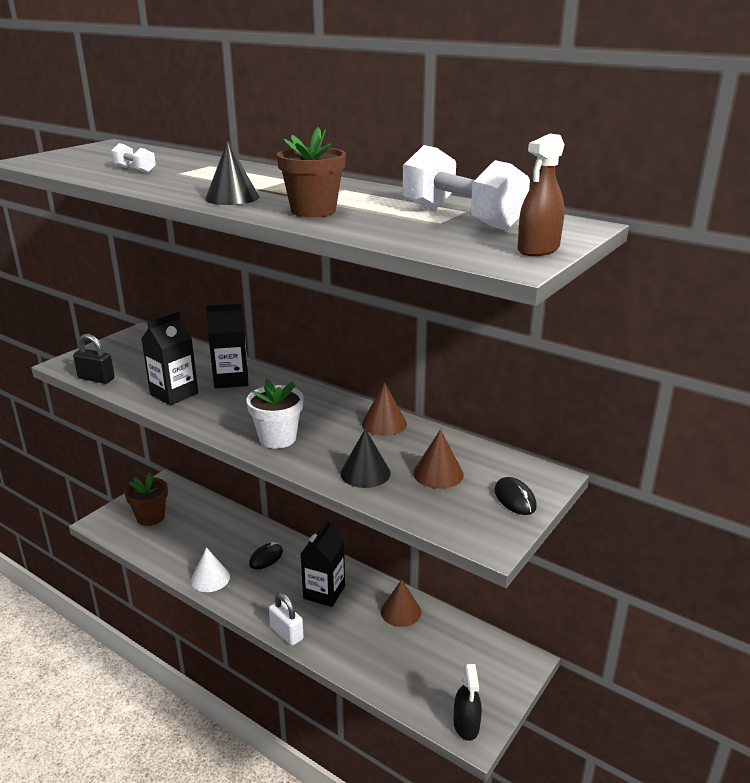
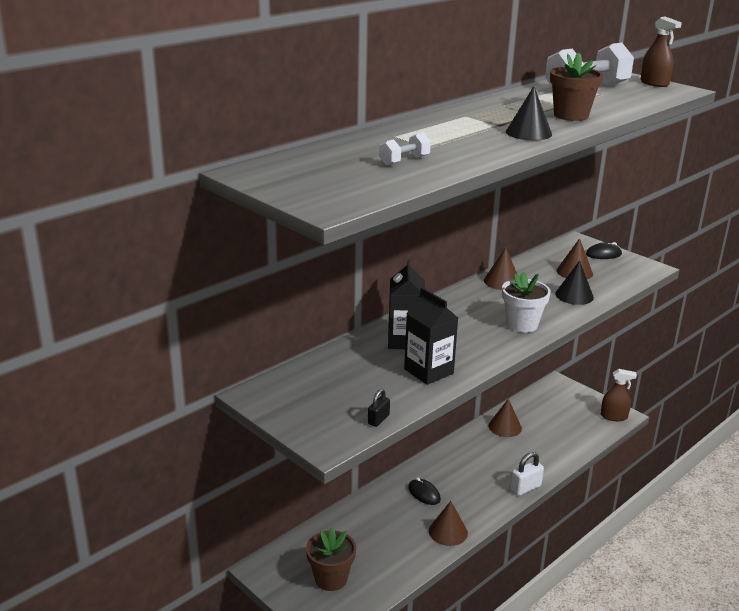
camera: 80 degrees left, 0 degrees up
(96, 379) = (378, 419): black padlock -> black padlock, size x0.62
(210, 578) = (448, 532): white cone -> brown cone
(324, 592) = (477, 463): black carton -> none
(466, 725) = (614, 416): black spray bottle -> brown spray bottle

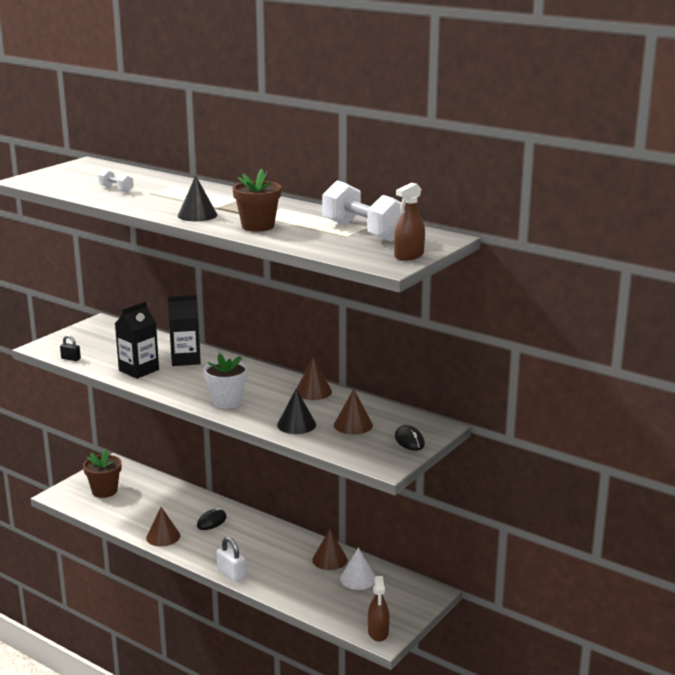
camera: 80 degrees right, 5 degrees down
(536, 416) = (358, 579): none -> white cone

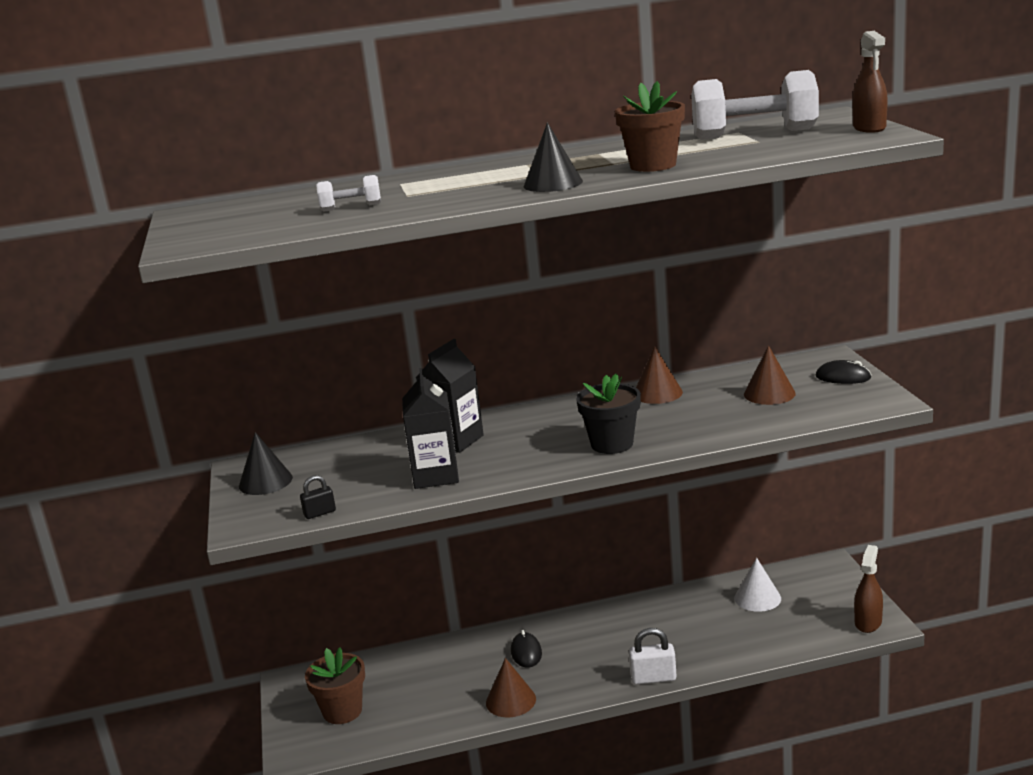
camera: 45 degrees left, 0 degrees up
(227, 402) = (612, 444): white flower pot -> black flower pot
(296, 424) = (727, 421): black cone -> black cone (265, 481)
(329, 559) = (701, 602): brown cone -> none
(378, 632) = (868, 622): brown spray bottle -> brown spray bottle turned 105 degrees counterclockwise

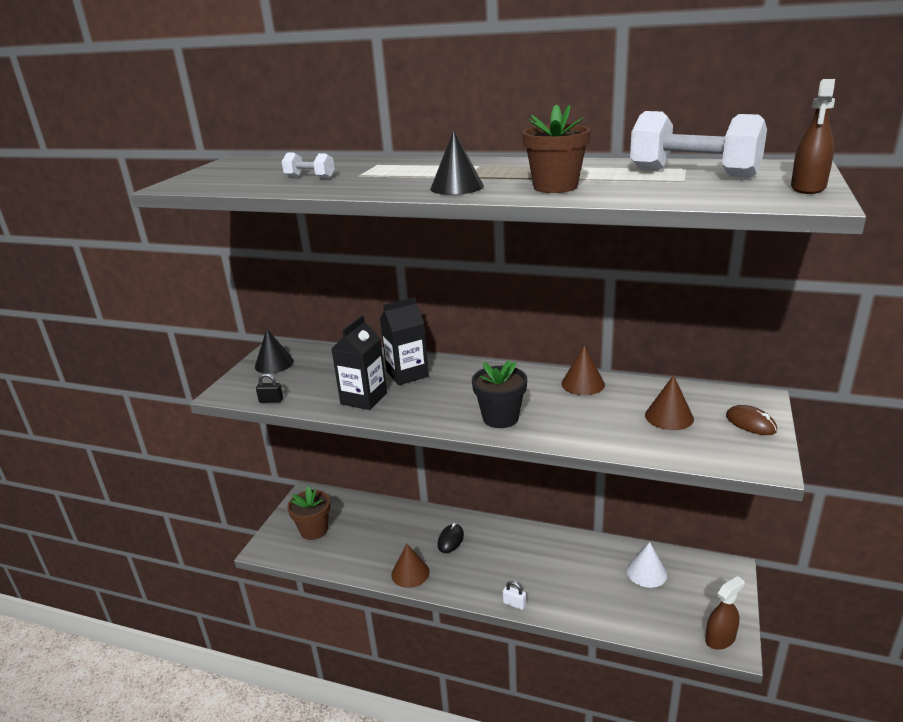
camera: 30 degrees right, 5 degrees up
(653, 678) = (514, 604): white padlock -> white padlock, size x0.62
(843, 377) = (750, 423): black mouse -> brown mouse

